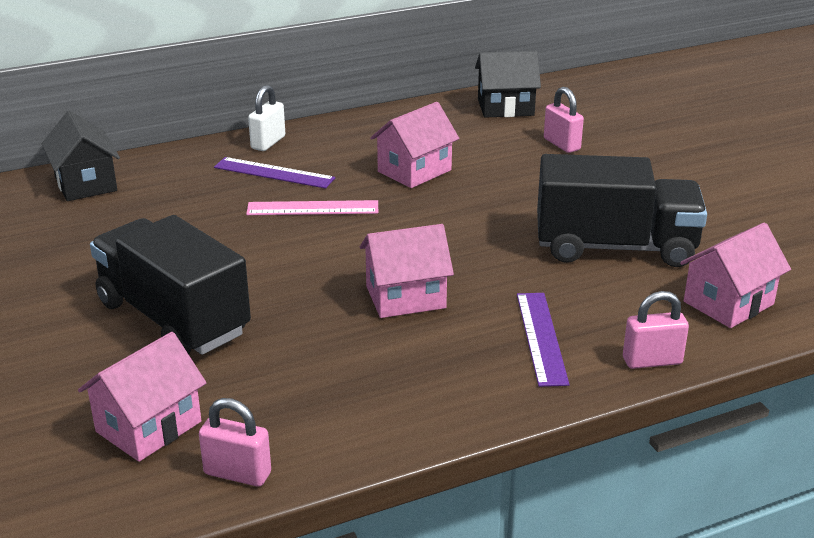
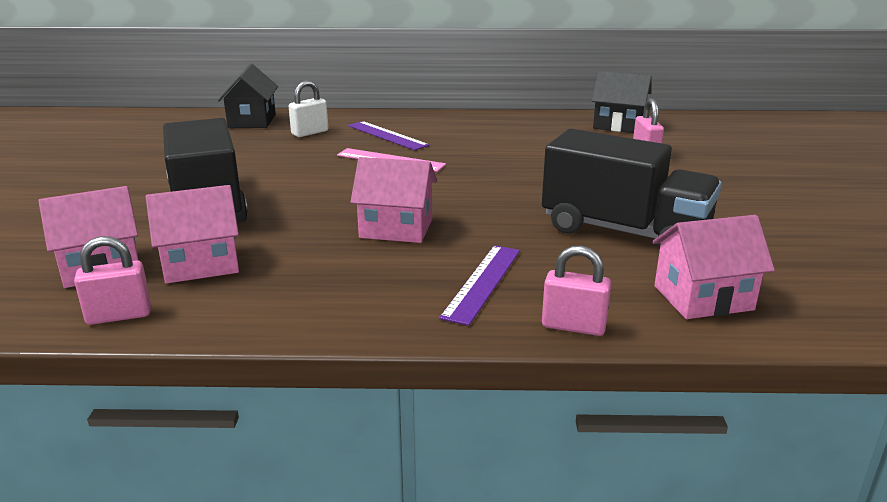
camera: 25 degrees right, 5 degrees down
(237, 473) = (119, 316): pink padlock -> pink padlock turned 60 degrees counterclockwise
(268, 142) = (404, 118): white padlock -> white padlock (310, 133)
(414, 171) = (497, 151): pink house -> pink house (201, 264)

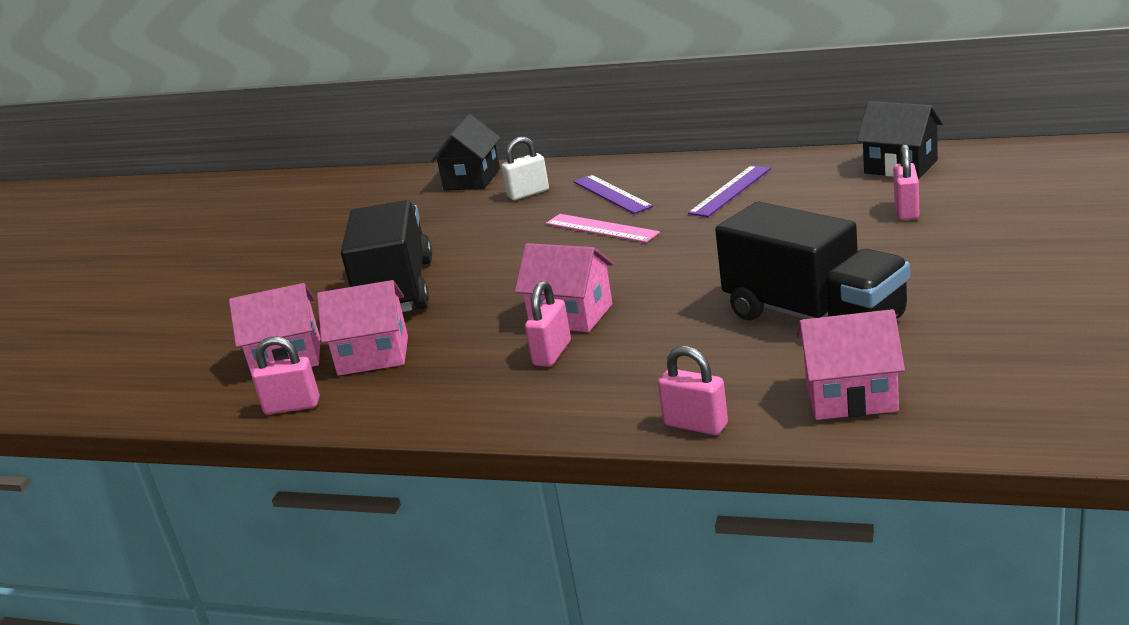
camera: 20 degrees right, 0 degrees up
(393, 262) = (552, 353): none -> pink padlock
(482, 282) = (630, 377): purple ruler -> purple ruler (730, 191)

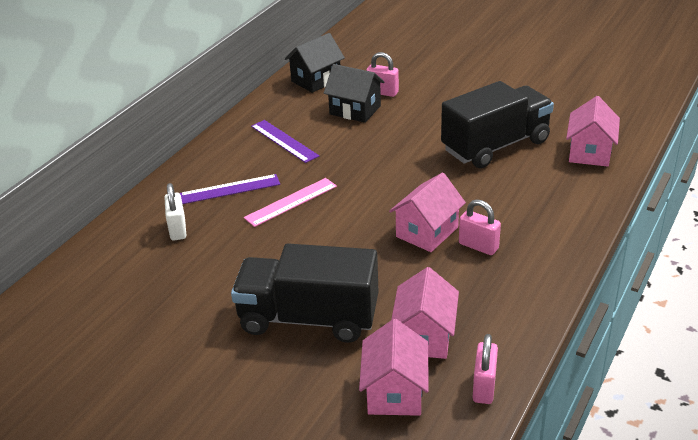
camera: 80 degrees left, 10 degrees up
(472, 179) = (102, 258): black house -> black house (355, 110)
(695, 425) = (597, 204): pink padlock -> none

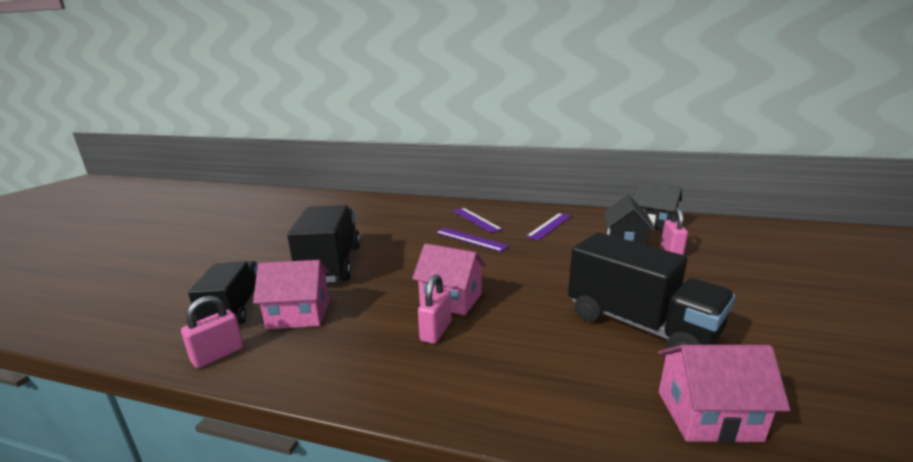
camera: 75 degrees right, 15 degrees down
(178, 229) = (425, 214): white padlock -> none
(291, 202) = (470, 239): pink ruler -> purple ruler
(395, 392) = (235, 309): pink house -> black truck
(484, 387) = (218, 355): pink padlock -> pink padlock turned 45 degrees counterclockwise

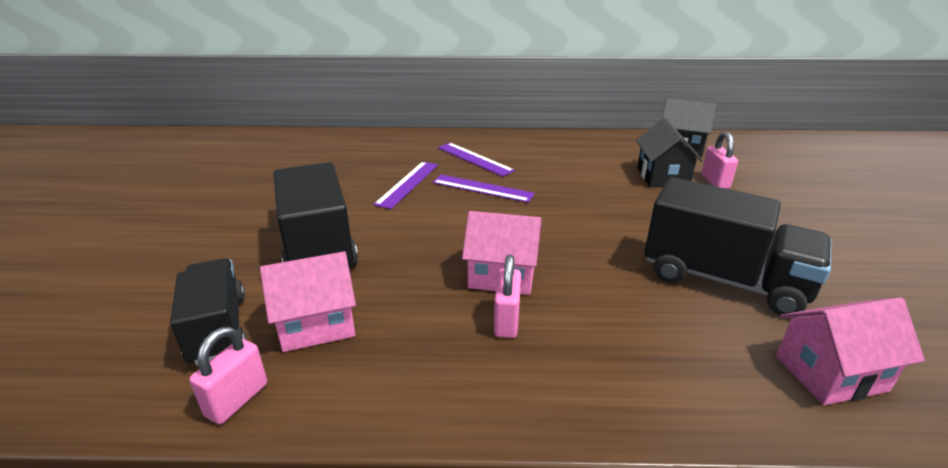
camera: 15 degrees left, 10 degrees up
(550, 226) = (568, 160): purple ruler -> purple ruler (408, 184)

